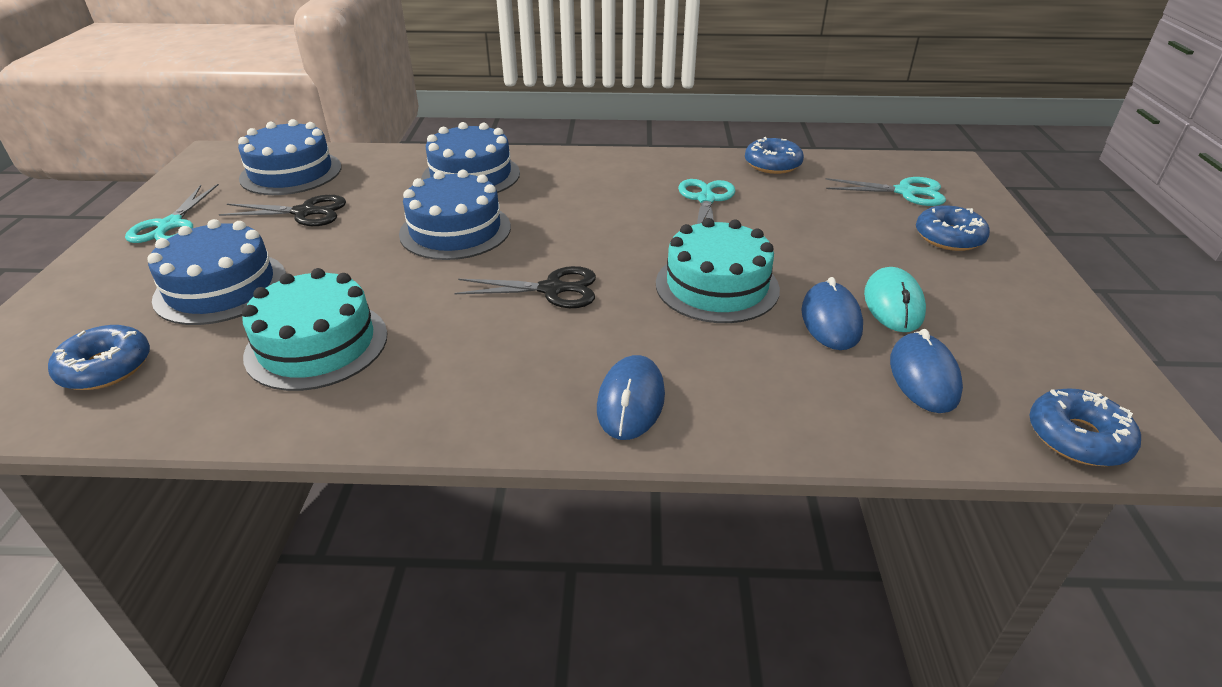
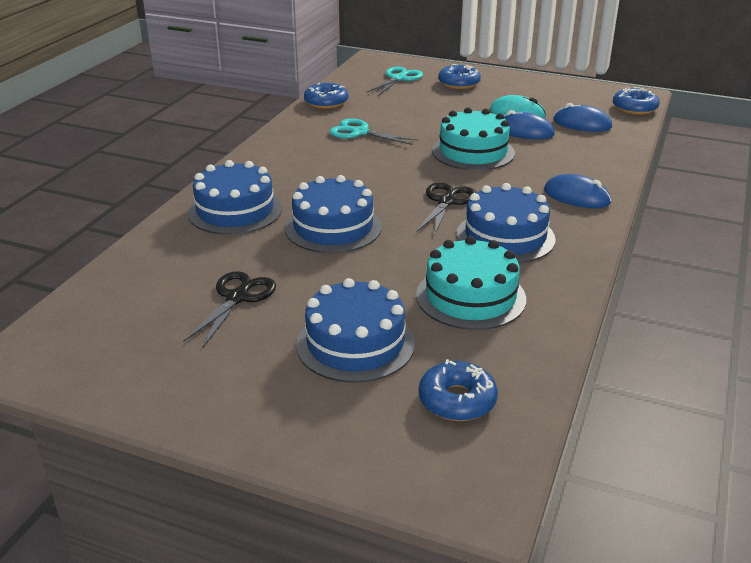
camera: 70 degrees left, 5 degrees down
(170, 225) = (197, 382): turquoise scissors -> none
(291, 172) = (131, 304): blue cake -> blue cake (505, 237)

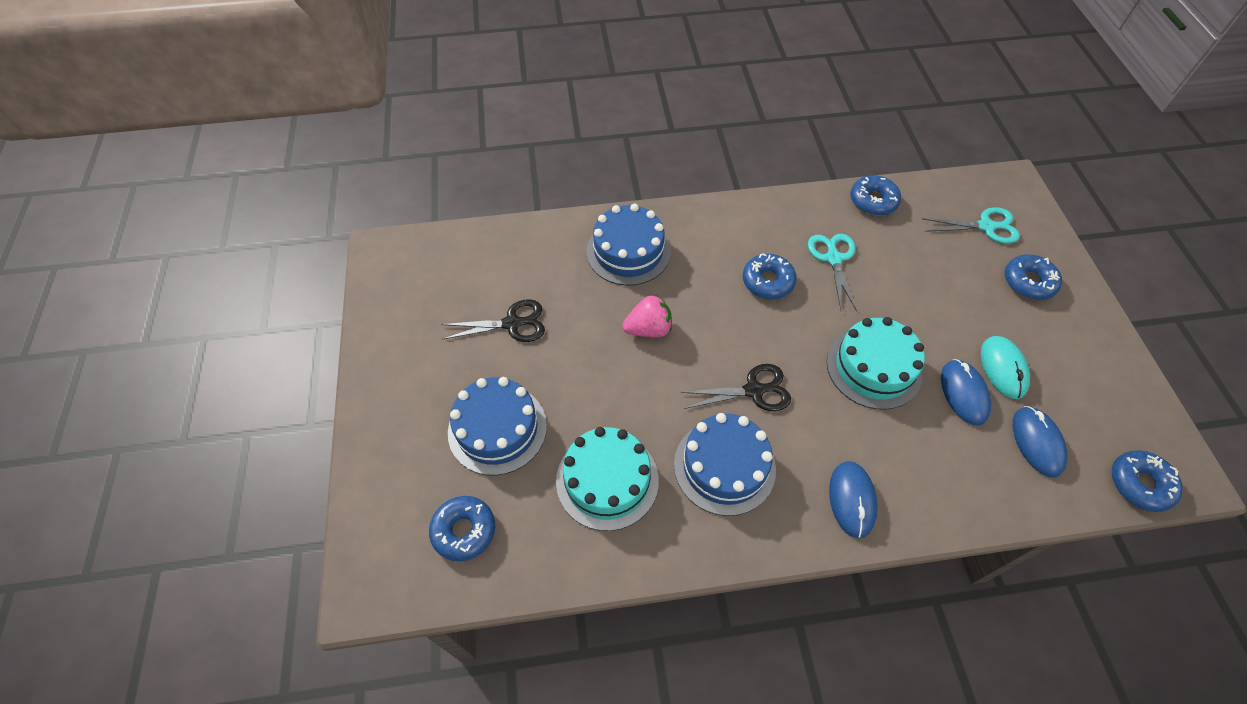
camera: 60 degrees right, 25 degrees up
(333, 227) = (648, 329): blue cake -> pink strawberry
(349, 163) = (767, 281): none -> blue donut

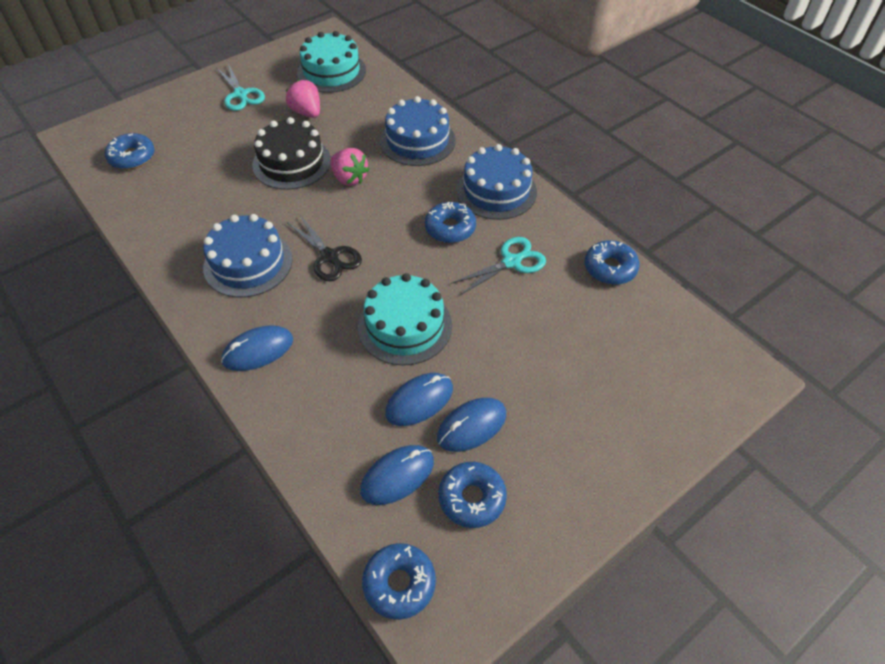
camera: 60 degrees right, 5 degrees down
(497, 429) = (216, 140): blue cake -> blue cake (496, 191)
(512, 323) = (307, 112): black scissors -> pink strawberry
(589, 369) = (291, 163): none -> black cake
(607, 480) = (203, 206): turquoise cake -> turquoise cake (331, 72)
(986, 226) = (657, 366): turquoise scissors -> turquoise scissors (241, 95)
(1003, 368) = (471, 426): turquoise mouse -> blue mouse
(1028, 282) = (607, 422): blue donut -> blue donut (472, 498)

